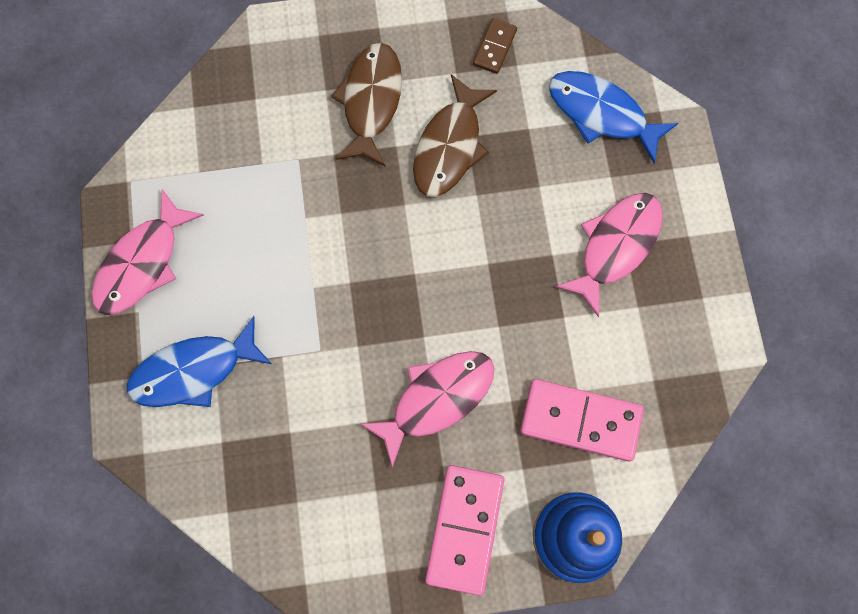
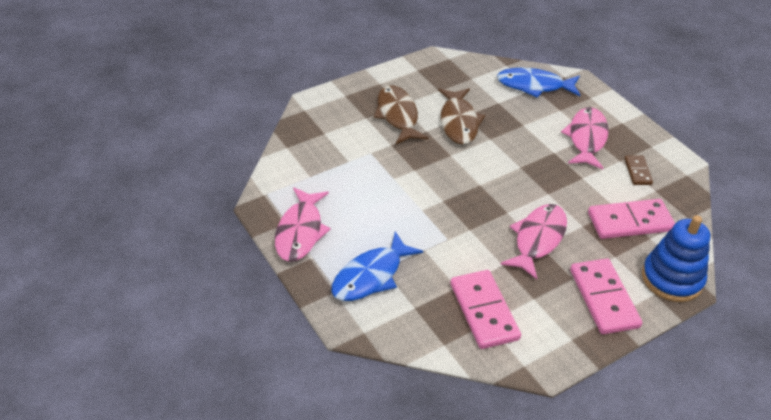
camera: 25 degrees left, 30 degrees down
(301, 484) = (483, 311): none -> pink domino
(494, 47) = (453, 74): brown domino -> brown domino (637, 171)

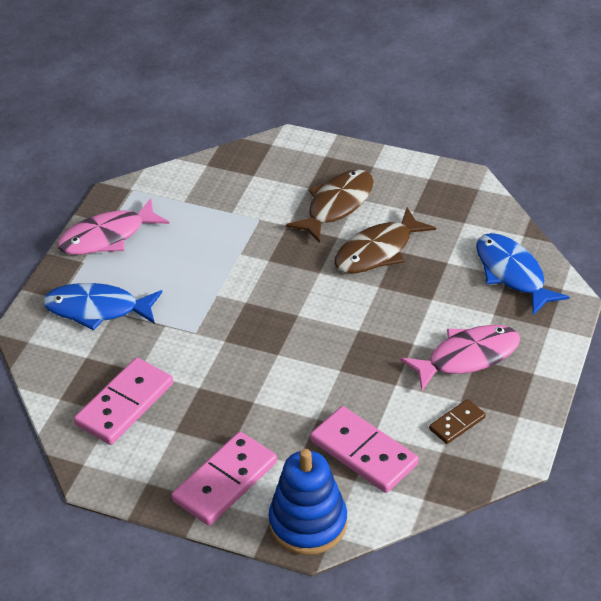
camera: 55 degrees right, 0 degrees up
(538, 239) = (261, 394): pink fish -> none

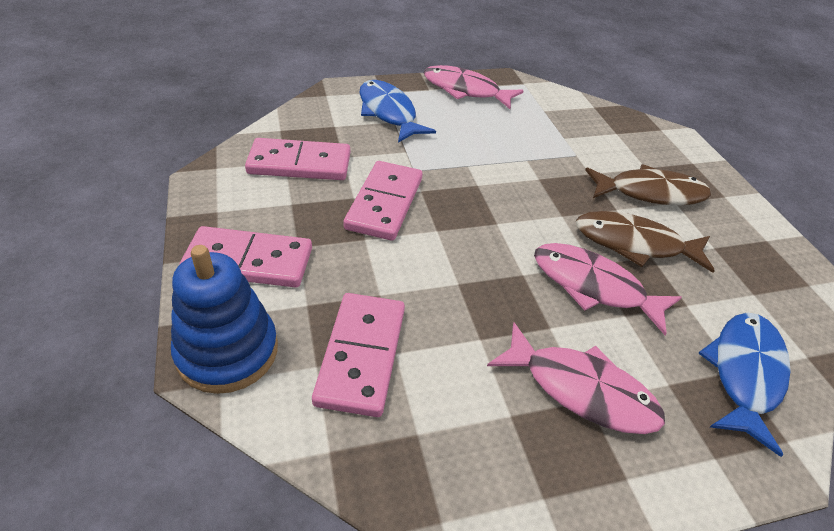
camera: 50 degrees right, 0 degrees up
(222, 371) = (384, 203): none -> pink domino
(397, 299) = (593, 286): none -> pink fish
(457, 423) = (474, 429): brown domino -> none

